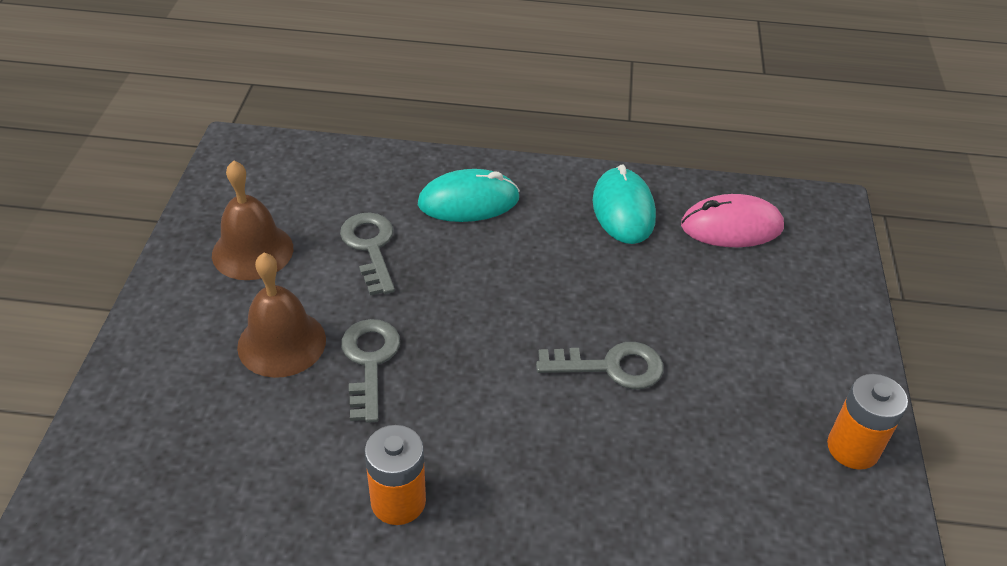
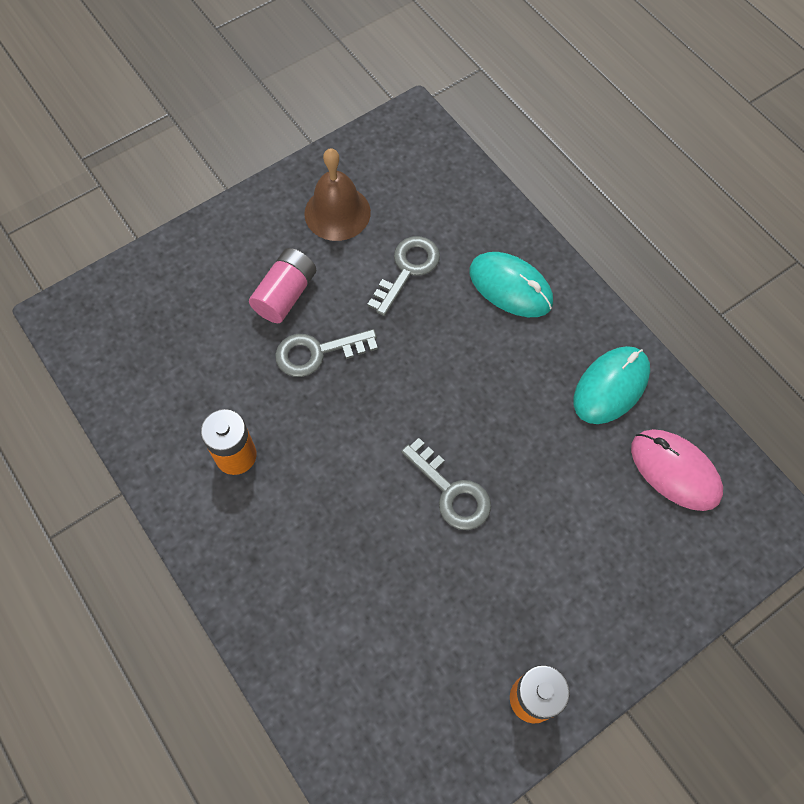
camera: 50 degrees right, 20 degrees up
(281, 343) = (285, 294): brown bell -> pink battery
(369, 362) = (317, 352): grey key -> grey key turned 150 degrees counterclockwise

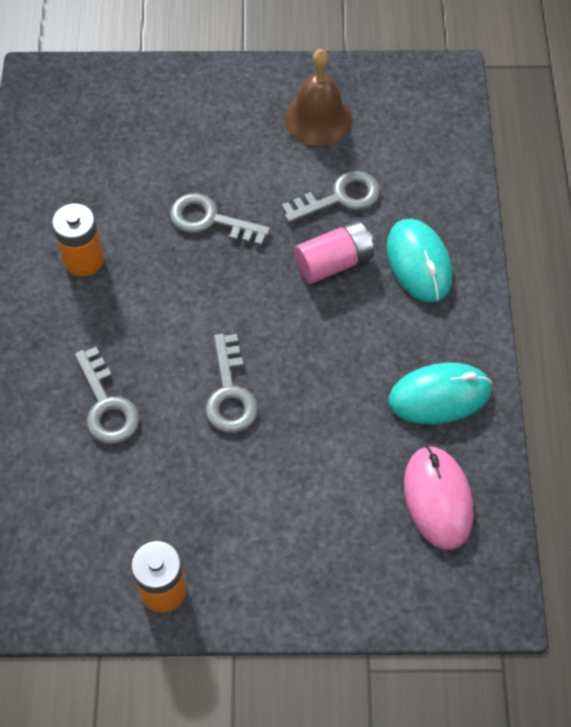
camera: 35 degrees right, 5 degrees down
(285, 294) = (221, 160): pink battery -> pink battery (334, 262)
(358, 571) = (106, 405): none -> grey key

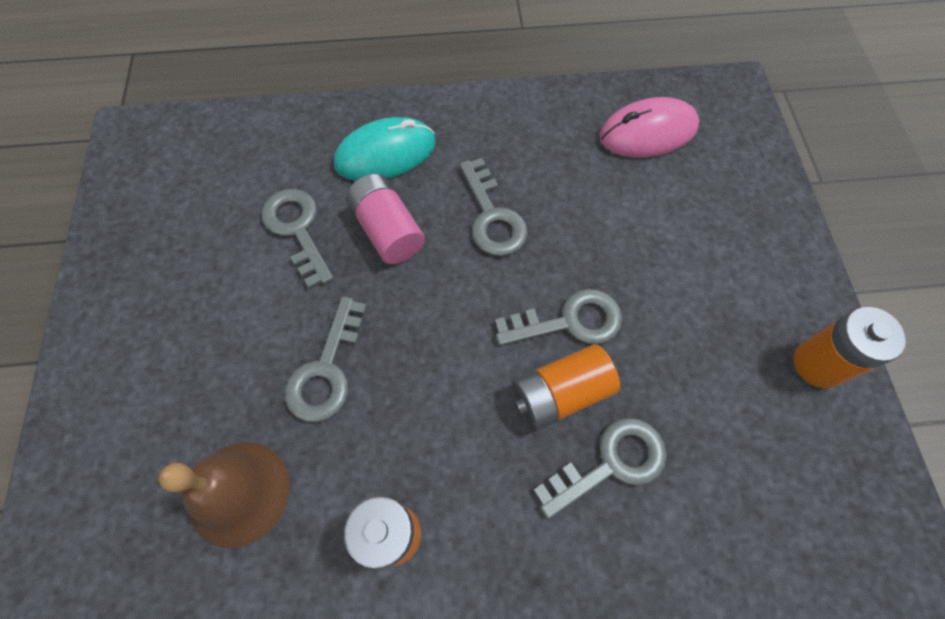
camera: 95 degrees left, 5 degrees up
(167, 378) = (560, 393): none -> orange battery
(318, 119) = (175, 259): brown bell -> brown bell (238, 493)
(342, 344) = (492, 216): none -> grey key
(439, 396) = (540, 133): turquoise mouse -> none

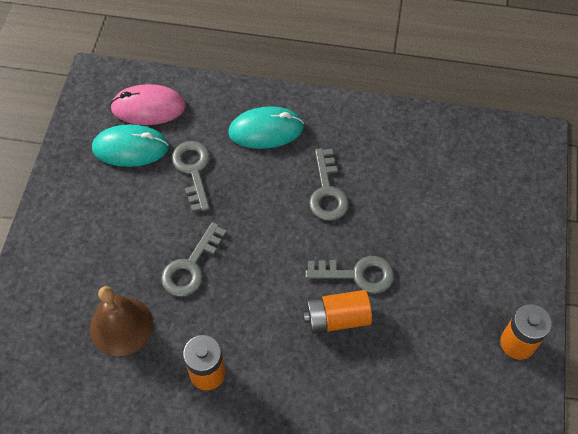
camera: 15 degrees right, 5 degrees down
(199, 219) = (130, 148): none -> turquoise mouse
(388, 230) = (253, 185): pink battery -> none
(610, 464) = (355, 368): grey key -> none
(648, 132) = (459, 156): pink mouse -> pink mouse (148, 107)

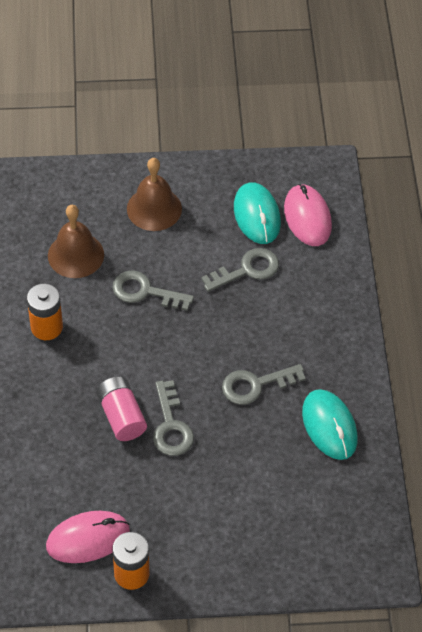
camera: 75 degrees right, 5 degrees down
(88, 237) = (154, 208): none -> brown bell
(266, 130) = (312, 319): turquoise mouse -> turquoise mouse (329, 426)
(336, 318) = (121, 416): orange battery -> pink battery
(474, 377) = (88, 538): none -> pink mouse

